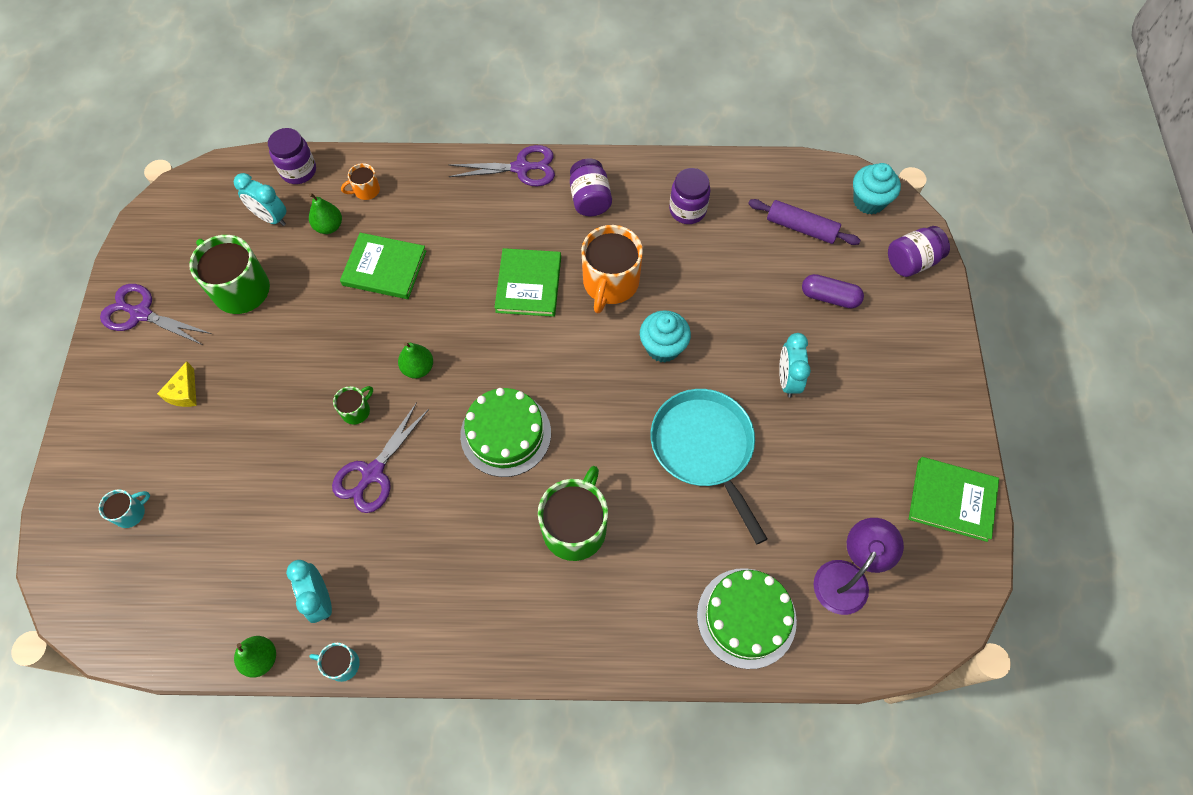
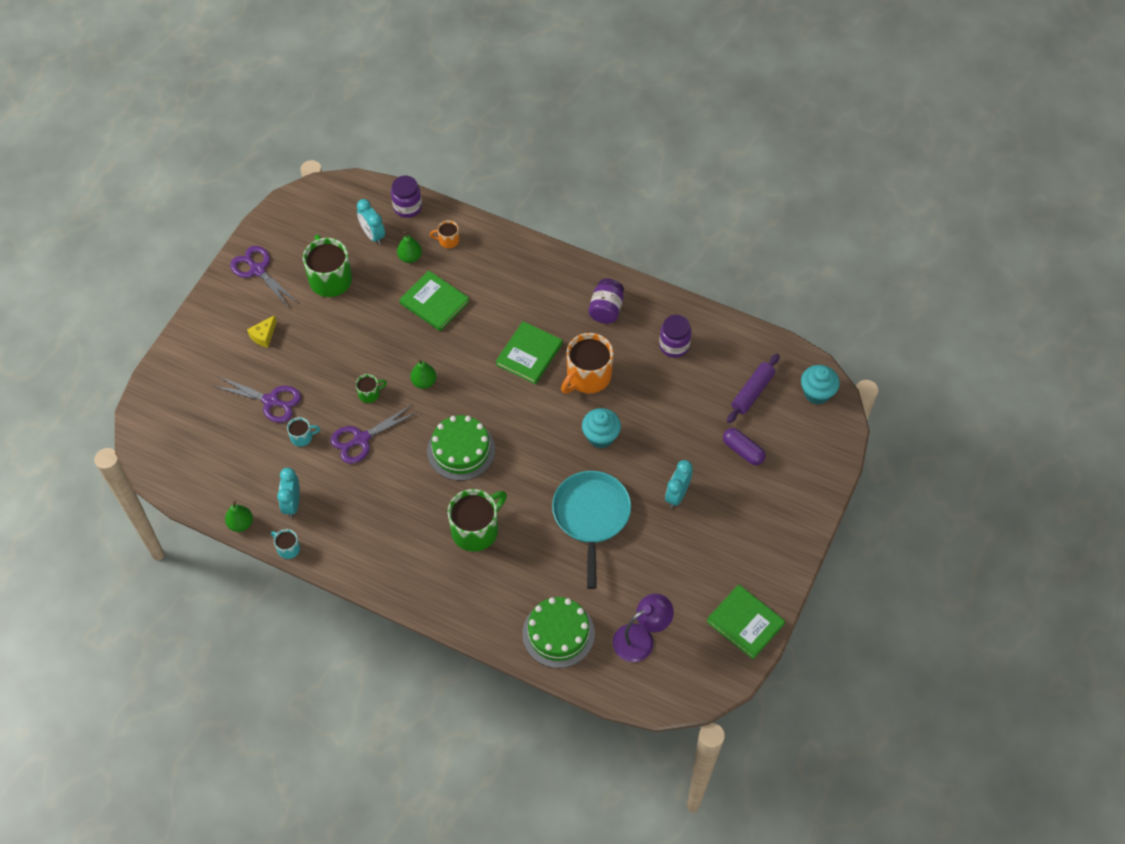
camera: 25 degrees right, 5 degrees down
(131, 513) = (199, 400): turquoise mug -> turquoise mug (302, 437)
(521, 168) = (568, 266): purple scissors -> purple scissors (271, 401)
(801, 228) = (752, 392): purple rolling pin -> purple rolling pin turned 75 degrees clockwise
(911, 261) = (821, 450): purple jar -> none

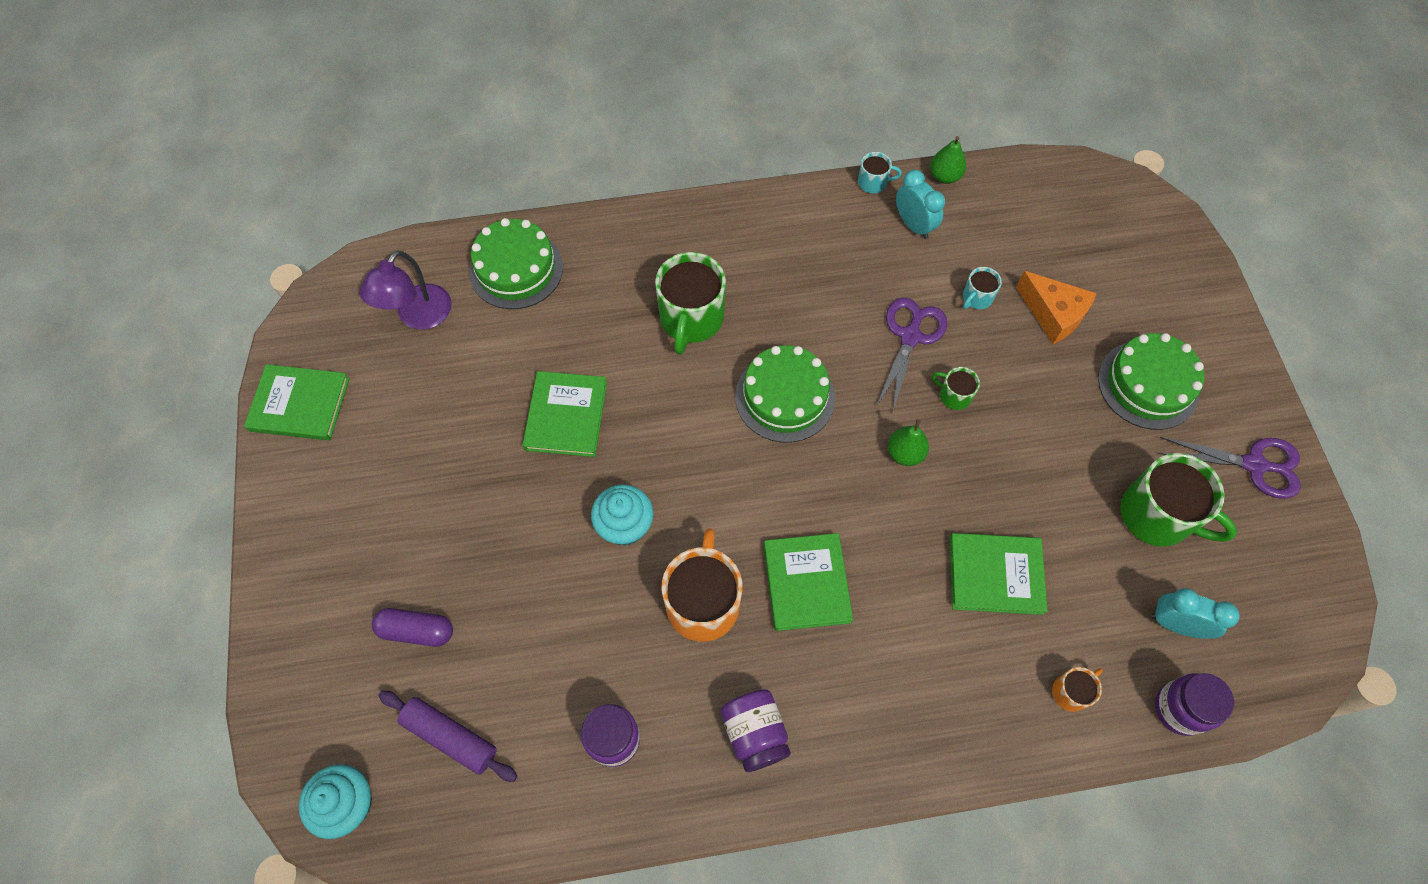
camera: 145 degrees right, 5 degrees up
(264, 336) = (1148, 384): yellow cheese -> green cake
(271, 401) = (1053, 314): purple scissors -> orange cheese
(369, 394) = (954, 395): green mug -> green mug turned 90 degrees clockwise
(410, 257) = (1093, 624): green pear -> none
(591, 516) = (566, 416): turquoise pan -> green book
(677, 495) = (473, 509): turquoise clock -> none
(752, 392) = (450, 737): purple rolling pin -> purple rolling pin turned 60 degrees counterclockwise

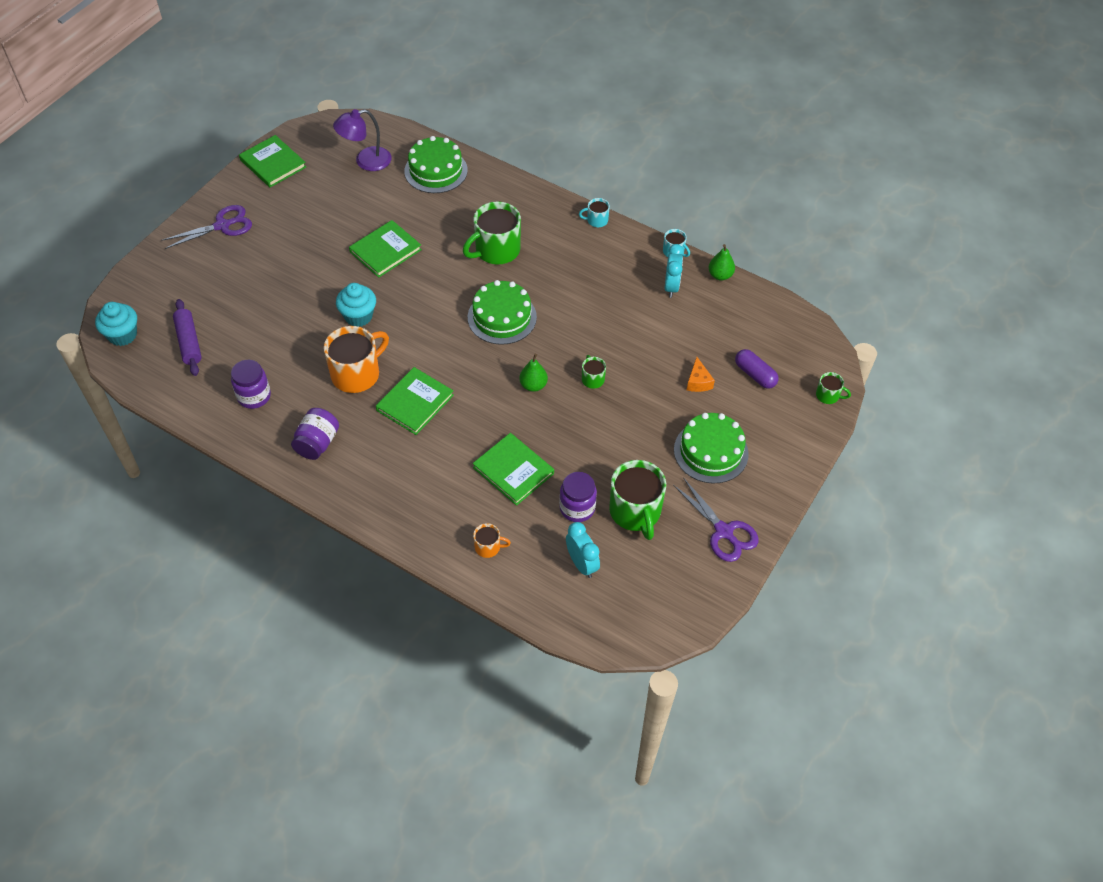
camera: 40 degrees right, 10 degrees down
(416, 631) = (221, 290): purple capsule -> purple capsule (755, 374)
(910, 337) = (602, 336): purple scissors -> purple scissors (222, 226)
(976, 298) = (663, 344): turquoise mug -> turquoise mug (596, 220)
(1053, 314) = (698, 382): orange cheese -> orange cheese, size x0.63
(1177, 234) = (828, 395): none -> green mug
(1179, 709) = (535, 598): purple jar -> purple jar (577, 508)

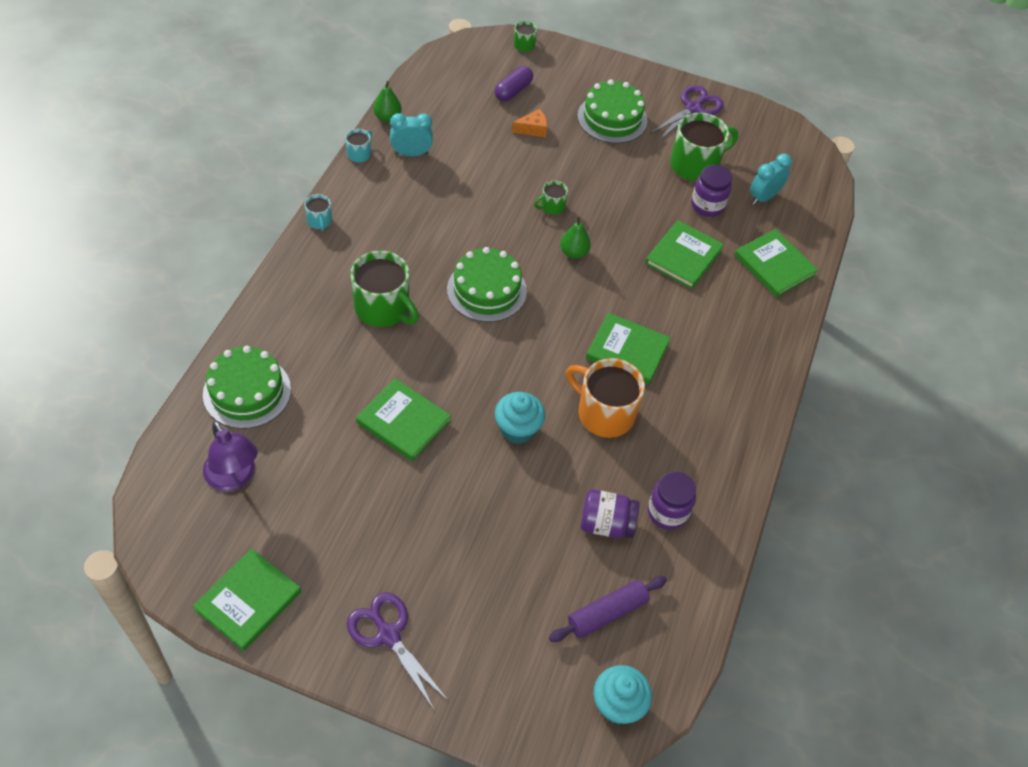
camera: 105 degrees left, 0 degrees up
(317, 443) = (709, 431): purple jar -> purple jar (606, 524)
(488, 547) = (774, 265): orange mug -> green book

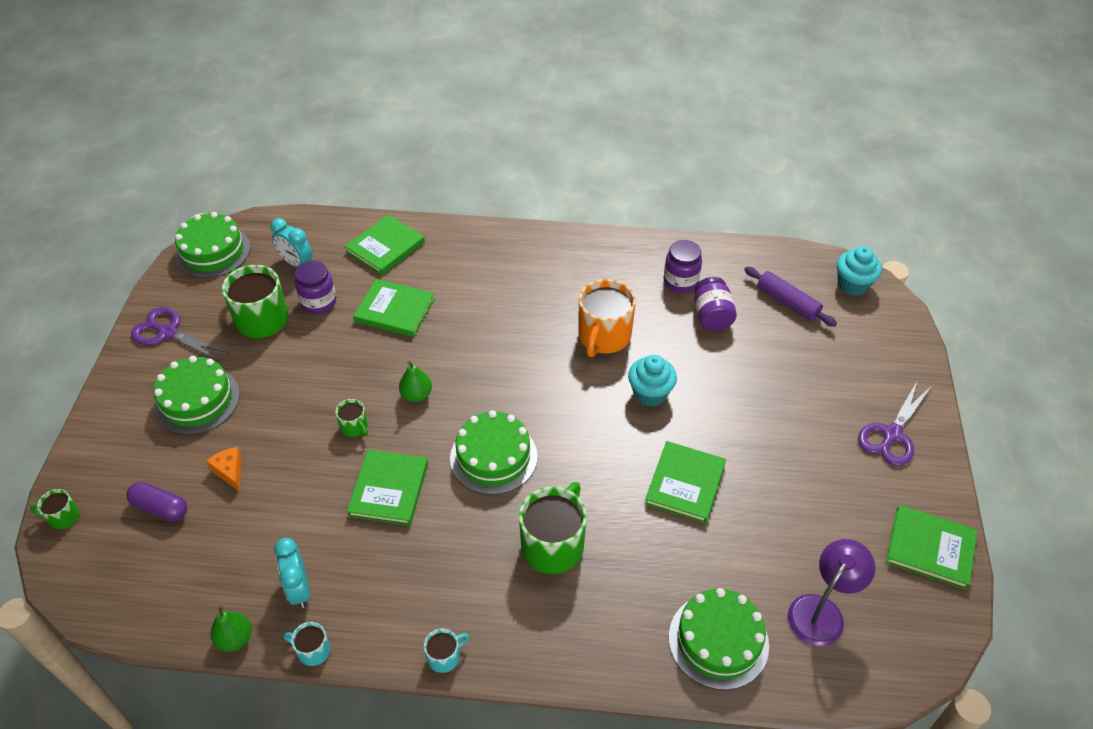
camera: 100 degrees left, 5 degrees down
(627, 350) = (527, 332): green book -> green book (389, 489)
(791, 143) = (212, 251): none -> green cake

